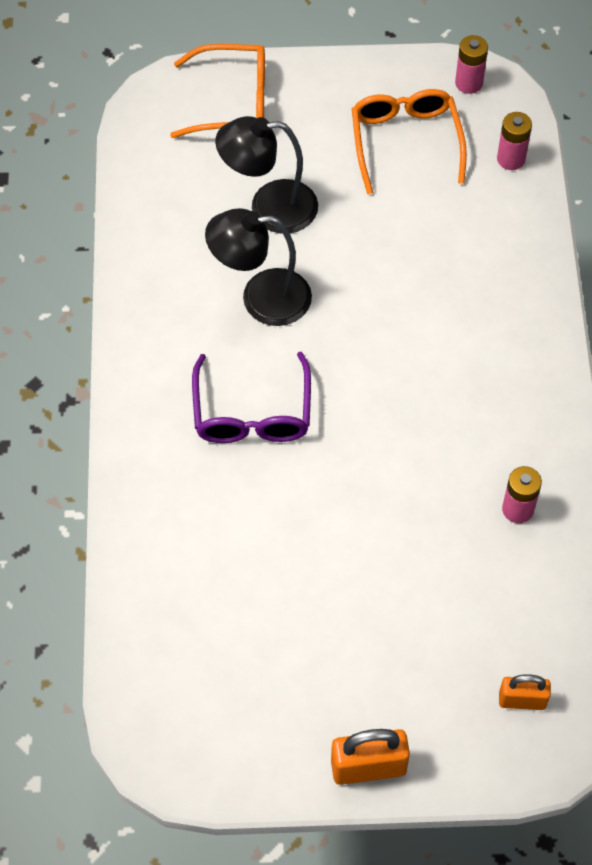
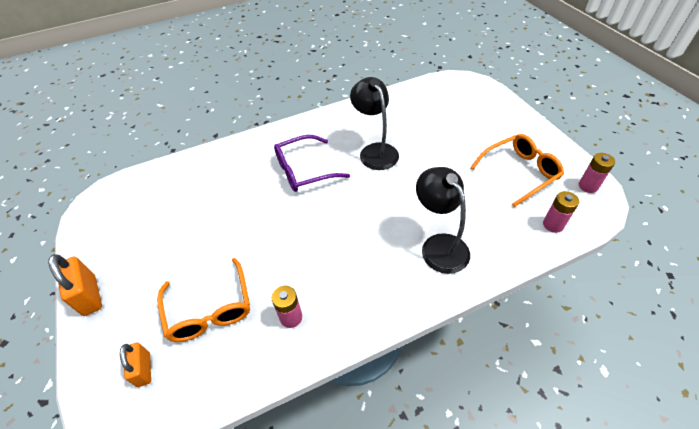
camera: 70 degrees right, 10 degrees down
(232, 101) = (483, 103): orange glasses -> orange glasses (210, 309)
(269, 208) = (431, 136): black lamp -> black lamp (439, 245)

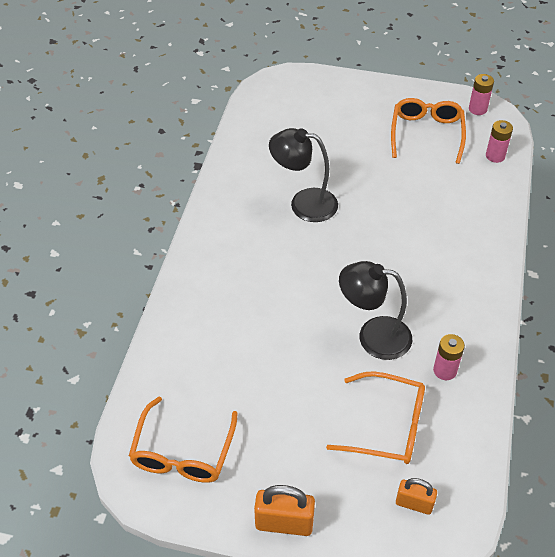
camera: 55 degrees left, 0 degrees up
(124, 212) = (183, 452): none -> orange glasses
(304, 170) = (275, 269): purple glasses -> none
(439, 245) = (455, 233): black lamp -> black lamp (373, 336)

